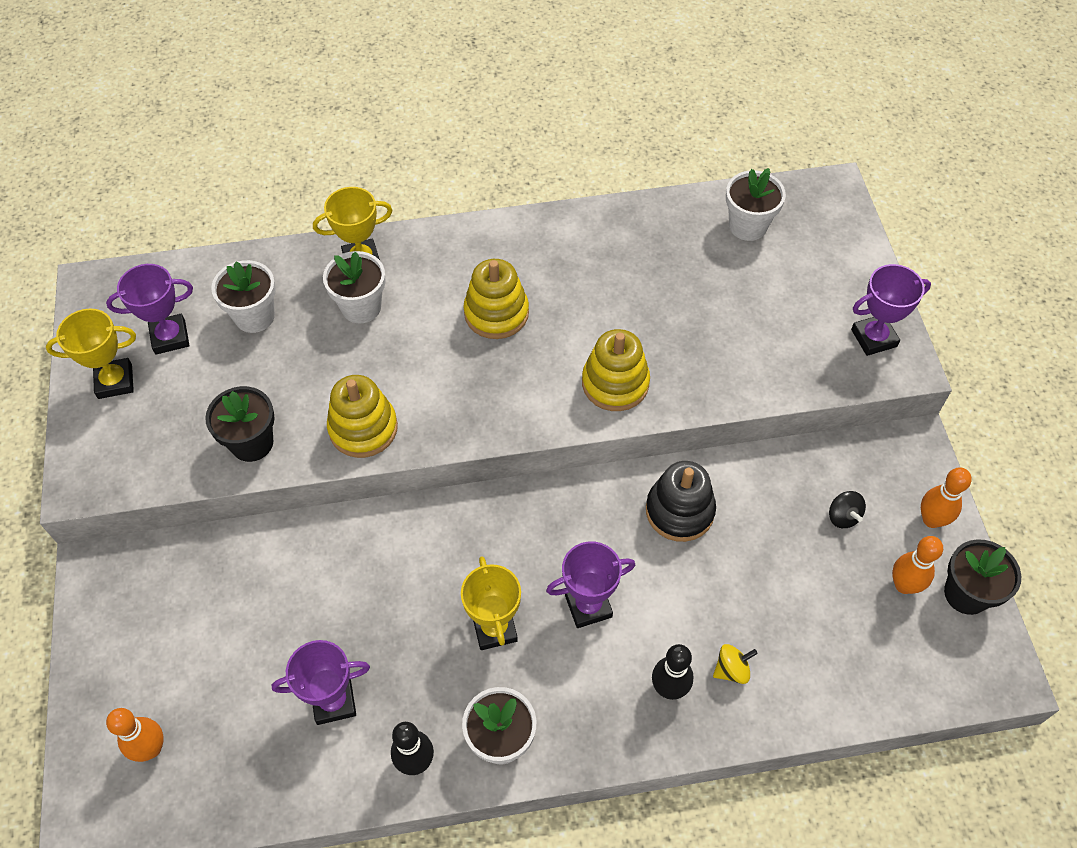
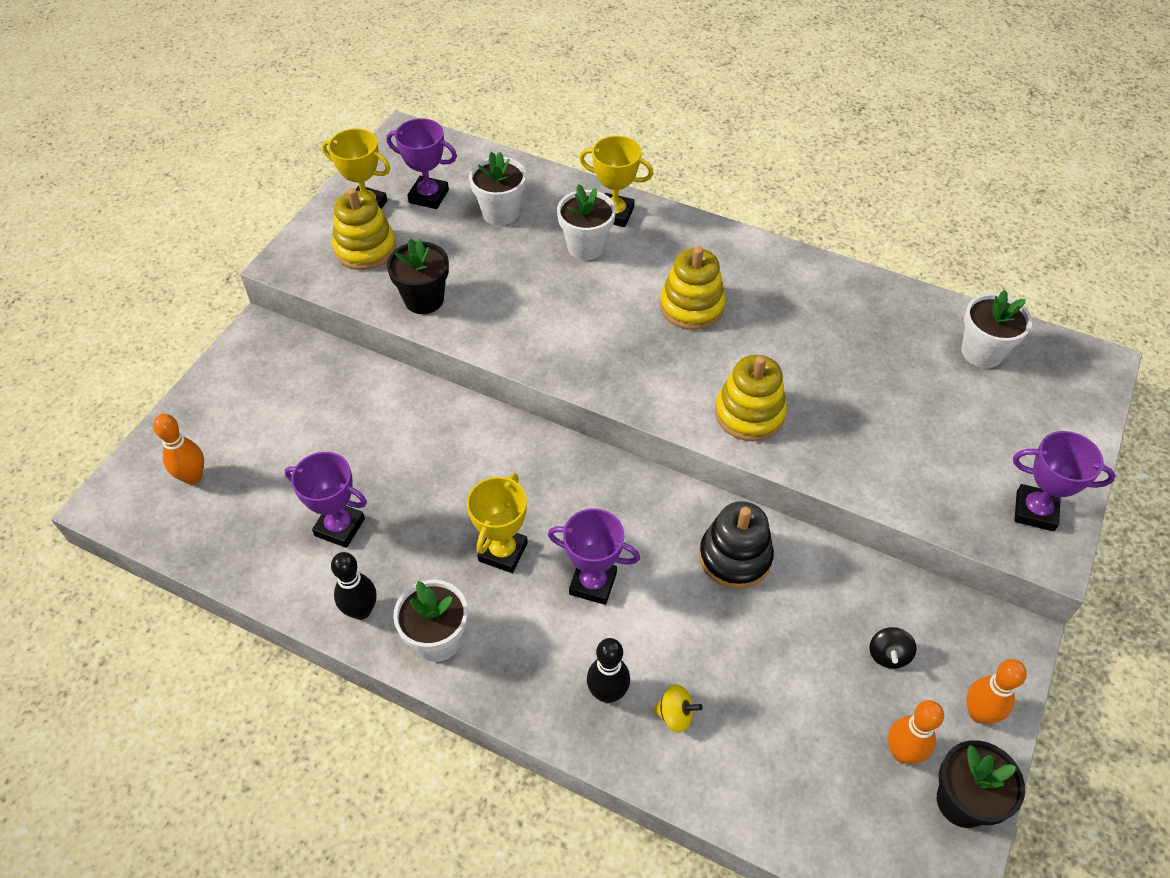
camera: 35 degrees right, 5 degrees down
(363, 428) = (514, 334): yellow stacking toy -> yellow stacking toy (365, 248)

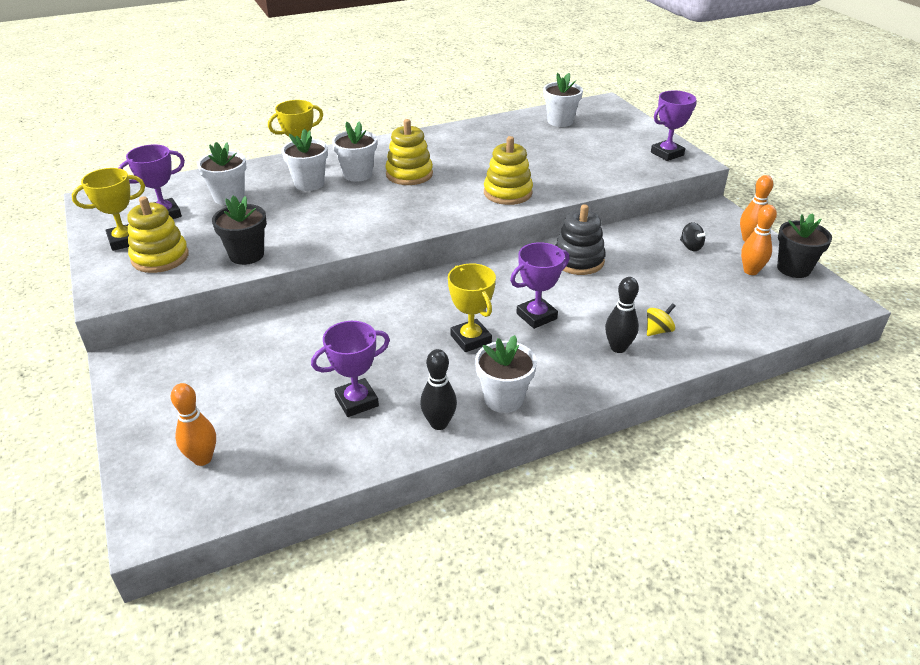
camera: 50 degrees left, 15 degrees down
(644, 268) = (357, 174): none -> white flower pot

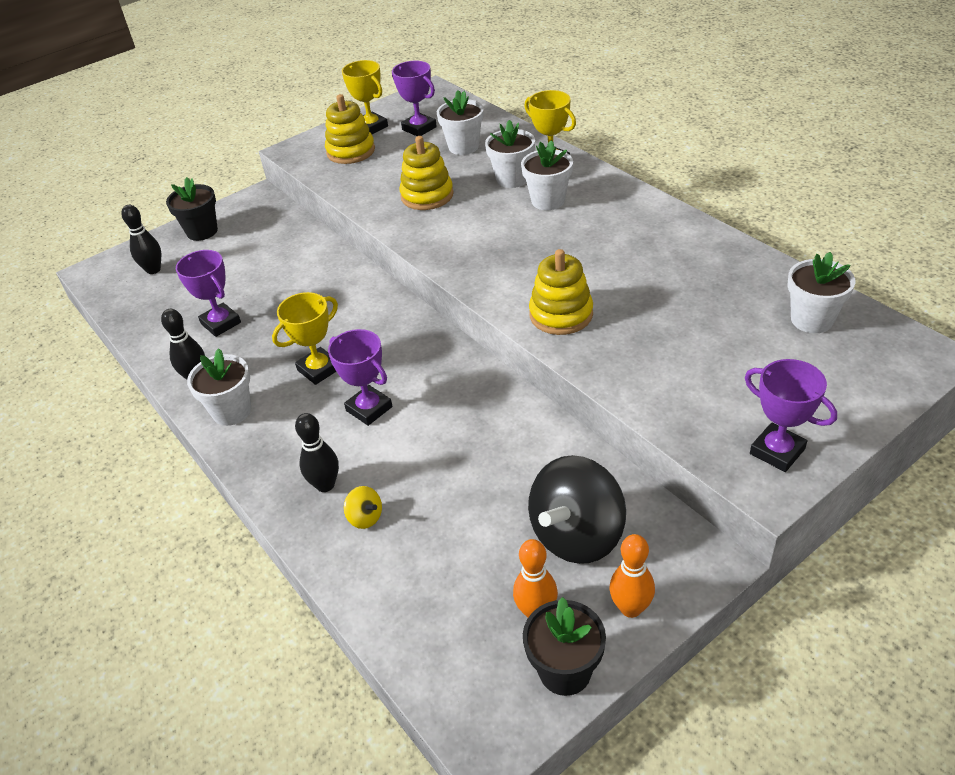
camera: 80 degrees right, 5 degrees up
(202, 458) = (153, 270): orange bowling pin -> black bowling pin
(246, 255) = (367, 189): black flower pot -> black flower pot (202, 231)
(409, 174) = (567, 233): yellow stacking toy -> yellow stacking toy (427, 196)
(578, 261) = (494, 424): black stacking toy -> none
(690, 247) = (577, 535): black spinning top -> black spinning top, size x2.40

